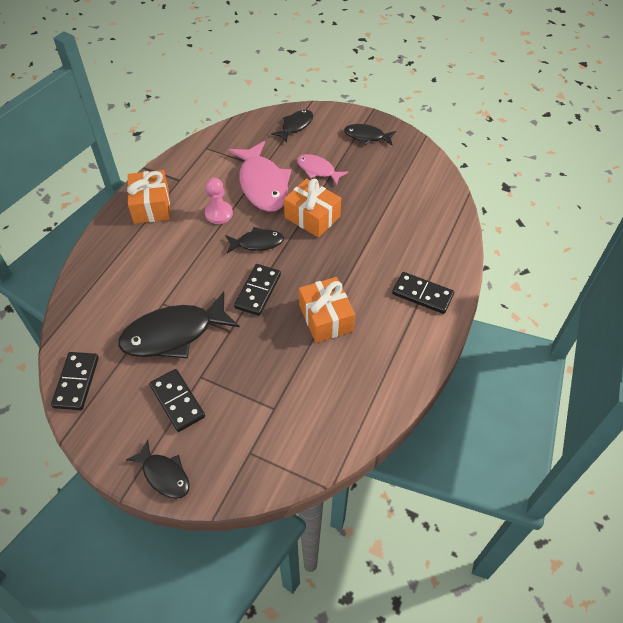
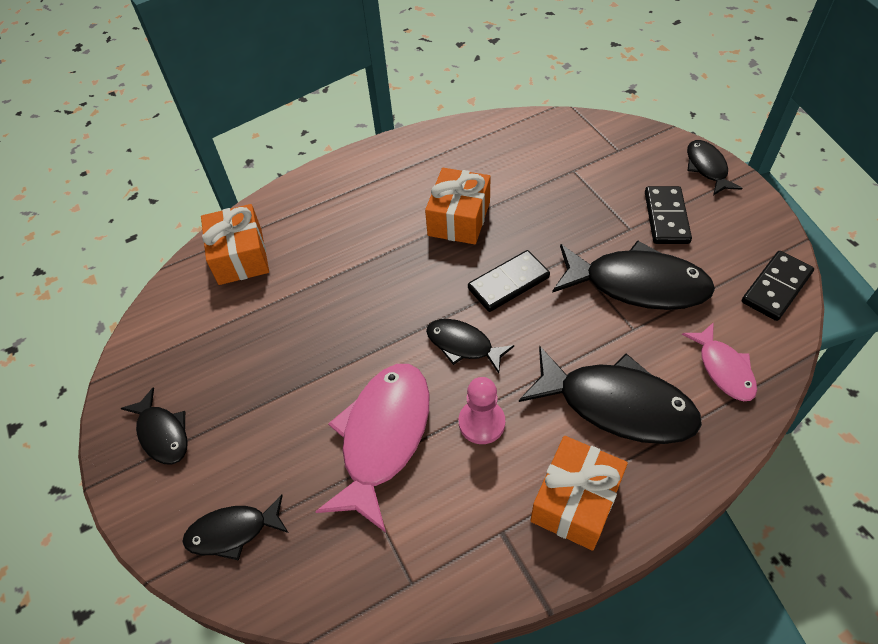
camera: 140 degrees left, 0 degrees up
(151, 256) = (617, 405): none -> black fish
(312, 217) = (365, 342): orange gift -> orange gift (240, 256)
(318, 170) = (287, 414): pink fish -> pink fish (723, 369)
(422, 294) = (343, 192): black domino -> none

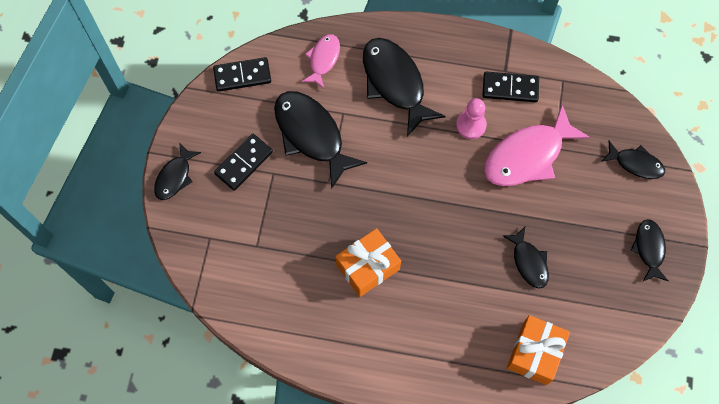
camera: 145 degrees left, 15 degrees up
(463, 345) = (443, 175): black fish -> black fish (529, 262)
(508, 283) = (382, 193): black domino -> black domino (510, 88)
(575, 501) = (459, 58): orange gift -> none

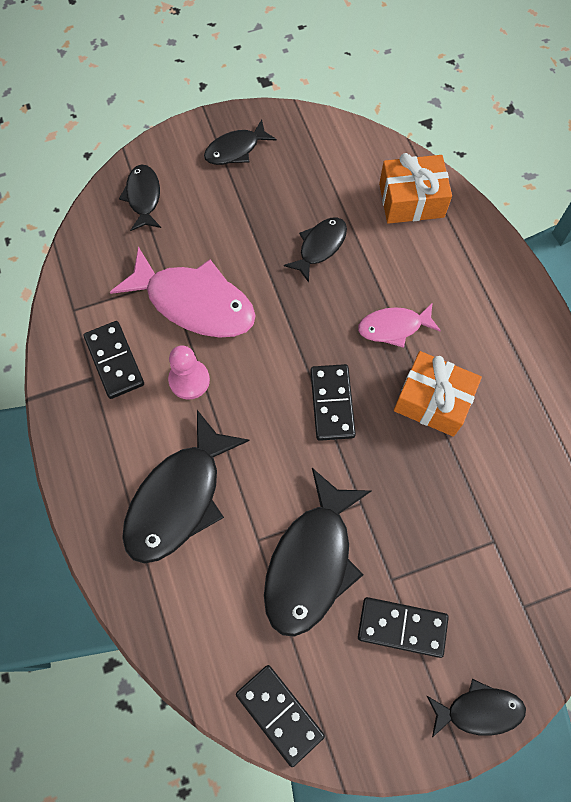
camera: 120 degrees left, 0 degrees up
(323, 59) = (193, 613): pink fish -> pink fish (393, 327)
(404, 202) = (332, 403): none -> black domino

